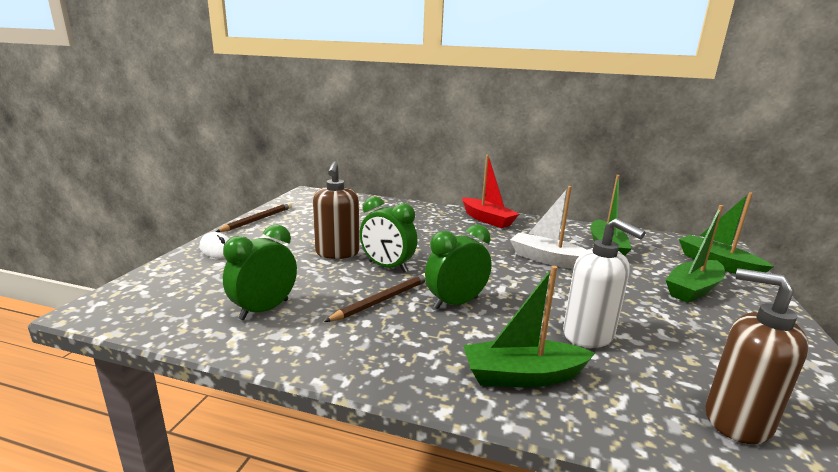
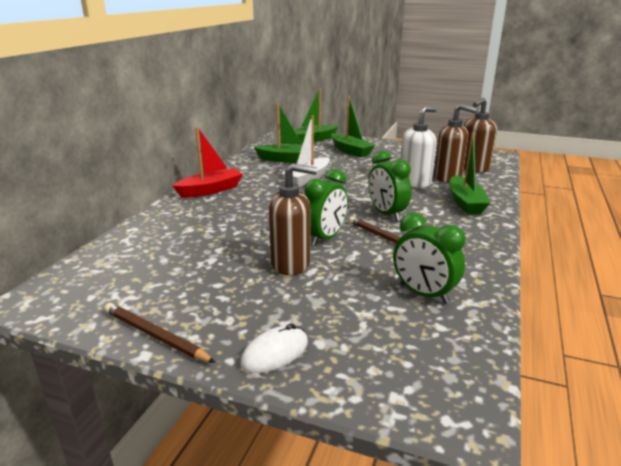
camera: 85 degrees left, 5 degrees up
(641, 374) = (448, 178): none -> brown soap dispenser

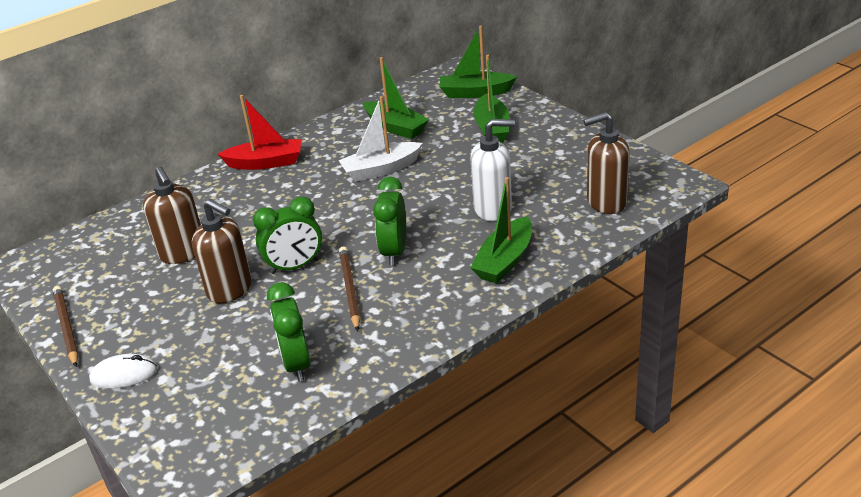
camera: 35 degrees right, 10 degrees up
(448, 178) = (546, 211): brown soap dispenser -> brown soap dispenser (183, 253)

